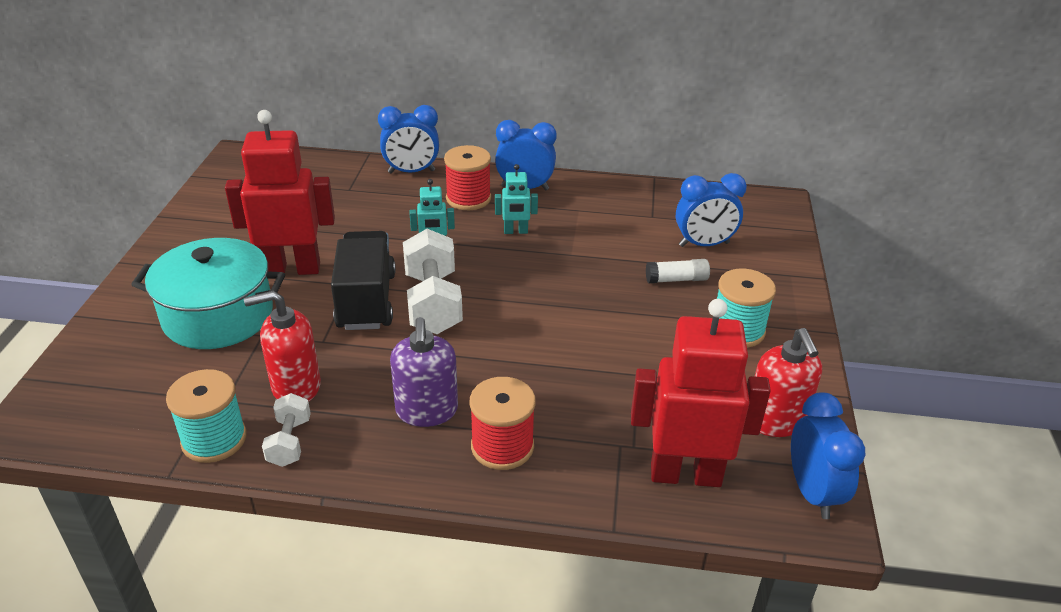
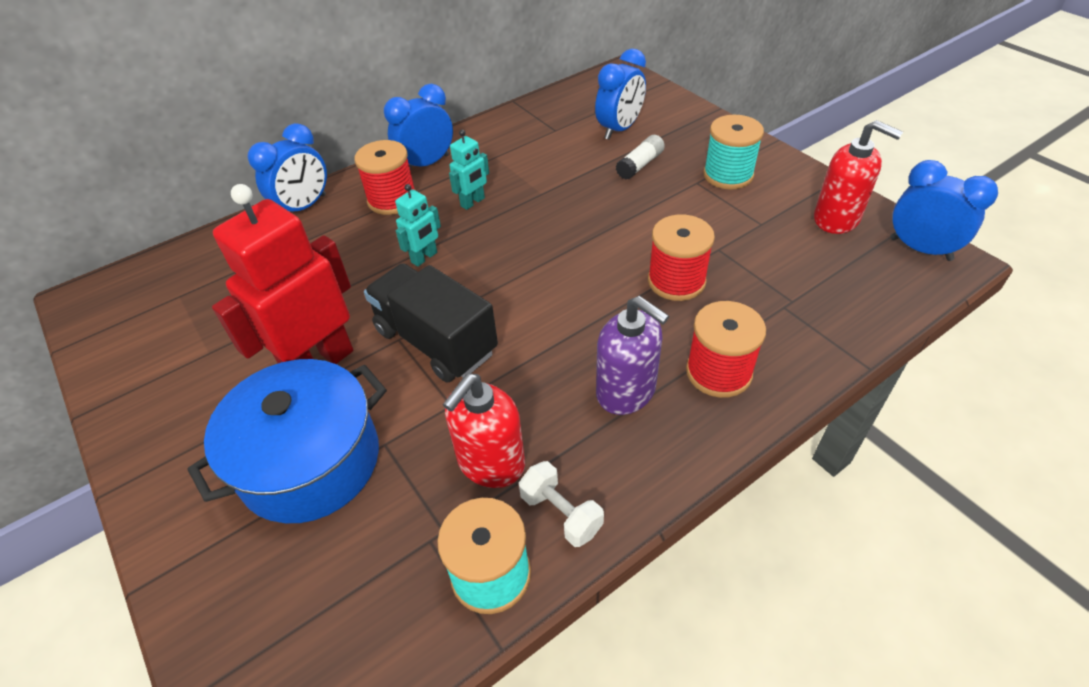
camera: 40 degrees left, 10 degrees up
(218, 316) = (310, 461): turquoise pot -> blue pot
(433, 303) = (496, 303): white dumbbell -> none
(570, 372) = (676, 281): none -> red spool
(685, 474) = (847, 294): red robot -> none

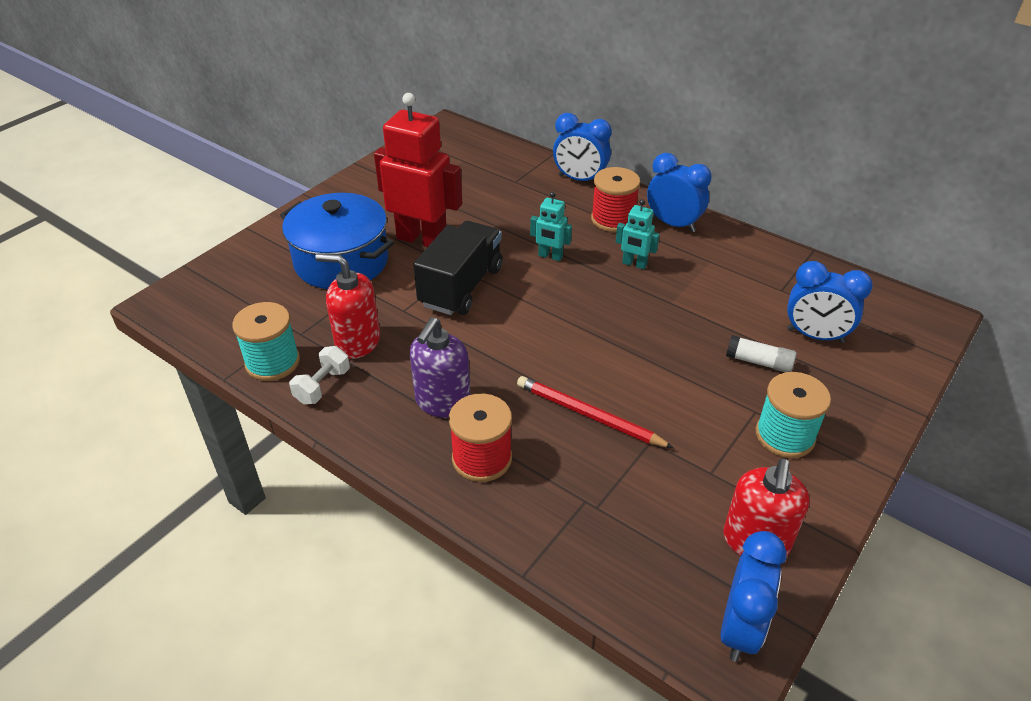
camera: 70 degrees right, 5 degrees down
(676, 281) = (588, 415): red spool -> red pencil

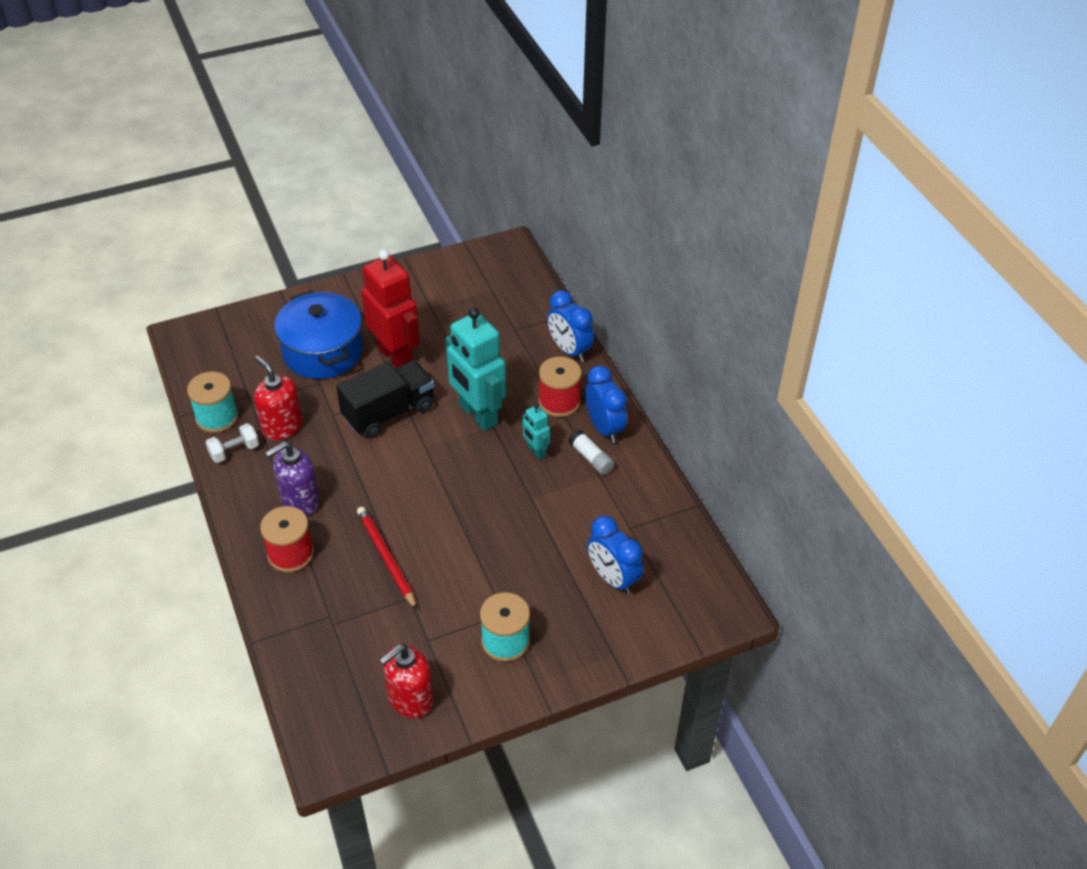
camera: 30 degrees right, 5 degrees up
(550, 256) = (477, 415): turquoise robot -> turquoise robot, size x2.13
(740, 628) = (346, 743): blue clock -> none
(759, 362) = (546, 578): white glue stick -> white glue stick (591, 458)

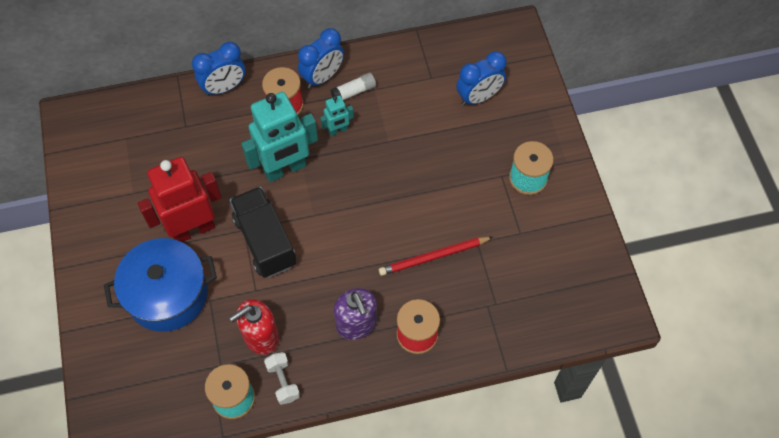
camera: 80 degrees left, 15 degrees up
(410, 699) = (574, 251): red soap dispenser -> none
(604, 428) = (322, 77): blue clock -> blue clock turned 150 degrees clockwise

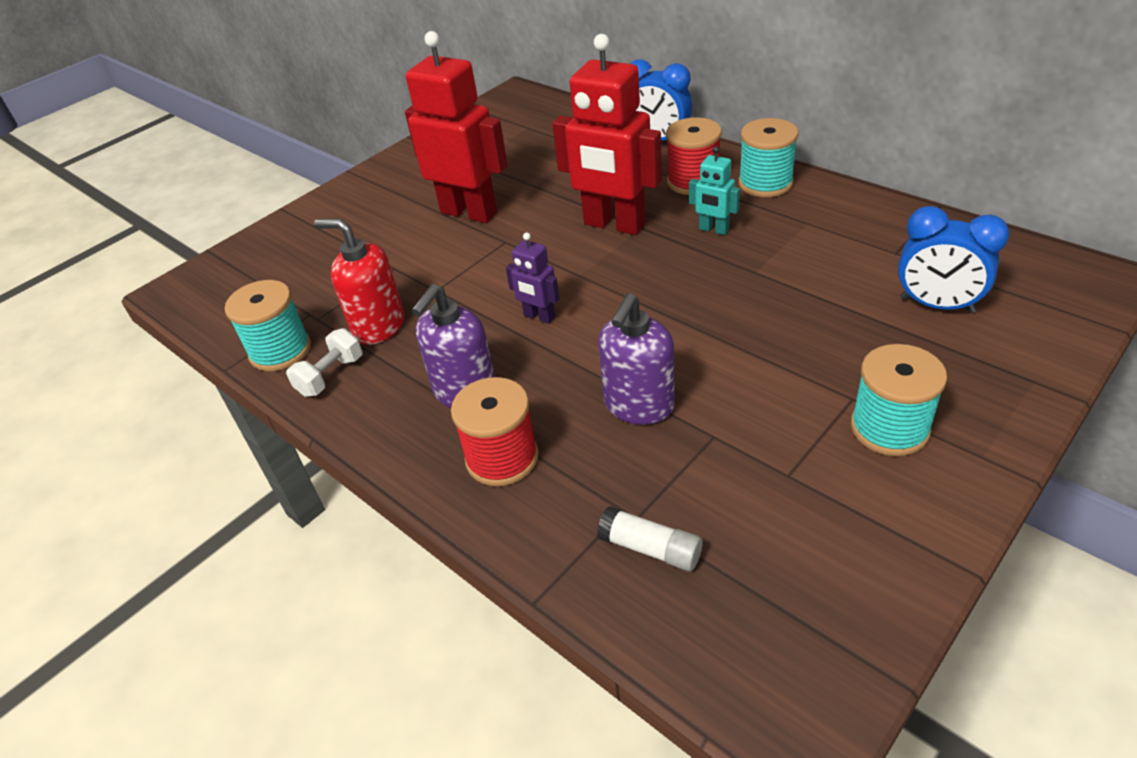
camera: 60 degrees right, 20 degrees down
(167, 294) = (376, 239): blue pot -> none
(265, 241) = (506, 262): black truck -> none
(285, 169) = (614, 225): turquoise robot -> red robot
(322, 77) = (765, 183): blue clock -> turquoise spool
(330, 256) = (539, 317): none -> purple robot
(354, 92) = (780, 212): white glue stick -> white glue stick (650, 548)
(433, 257) = (638, 405): red pencil -> purple soap dispenser

